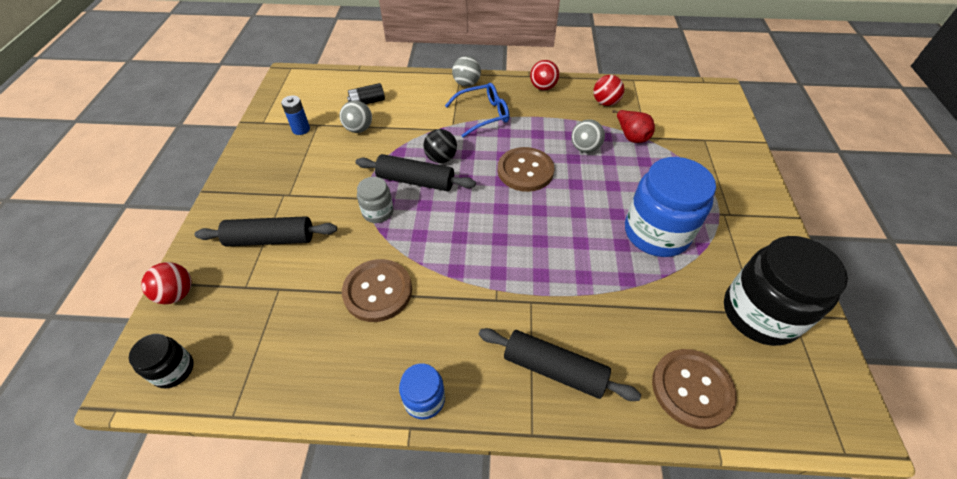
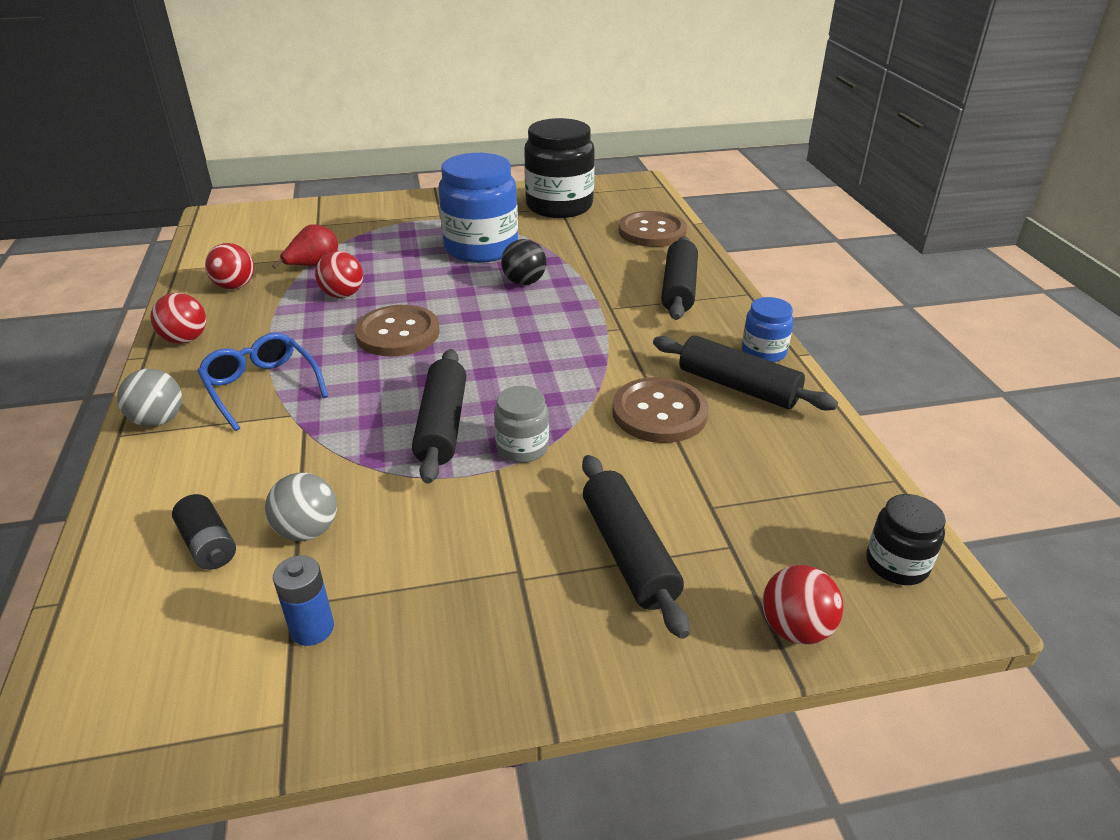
camera: 105 degrees left, 15 degrees down
(385, 355) = (737, 387): none -> black rolling pin
(441, 158) = (383, 410): black ball -> black ball (524, 282)
(585, 148) = (343, 295): grey ball -> red ball

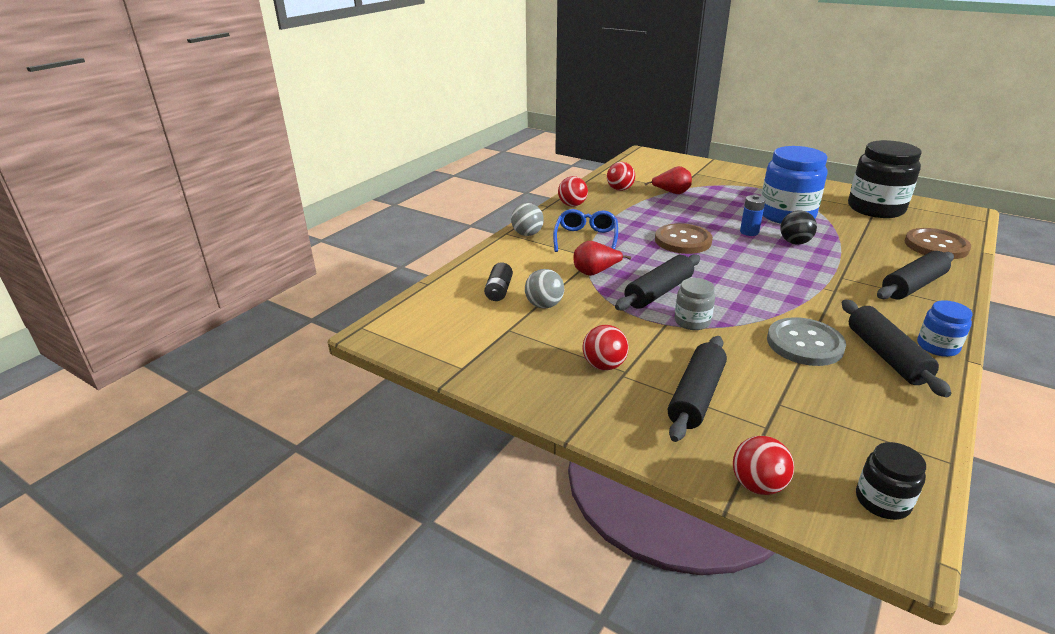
camera: 45 degrees right, 5 degrees down
(312, 628) = (507, 342): blue battery -> blue battery (749, 232)
(329, 436) = (595, 272): none -> red pear
(343, 295) = (672, 212): red ball -> red ball (604, 365)
(659, 413) = (804, 344): brown button -> grey button

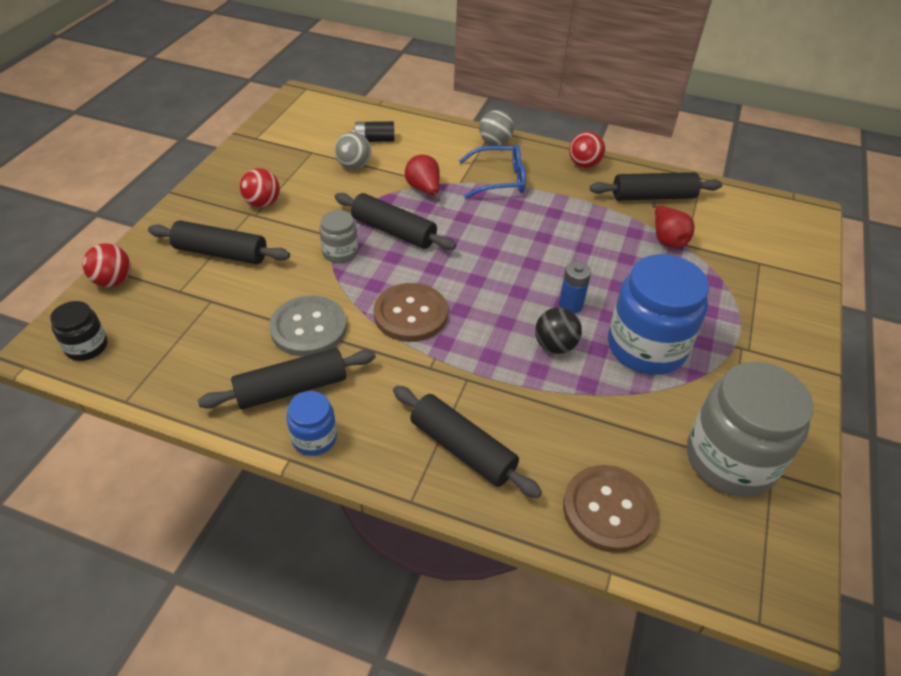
camera: 75 degrees right, 15 degrees up
(620, 189) = (653, 196): red ball -> black rolling pin
(683, 241) = (521, 248): brown button -> brown button (410, 314)
(875, 209) = (730, 459): black jar -> grey jar

